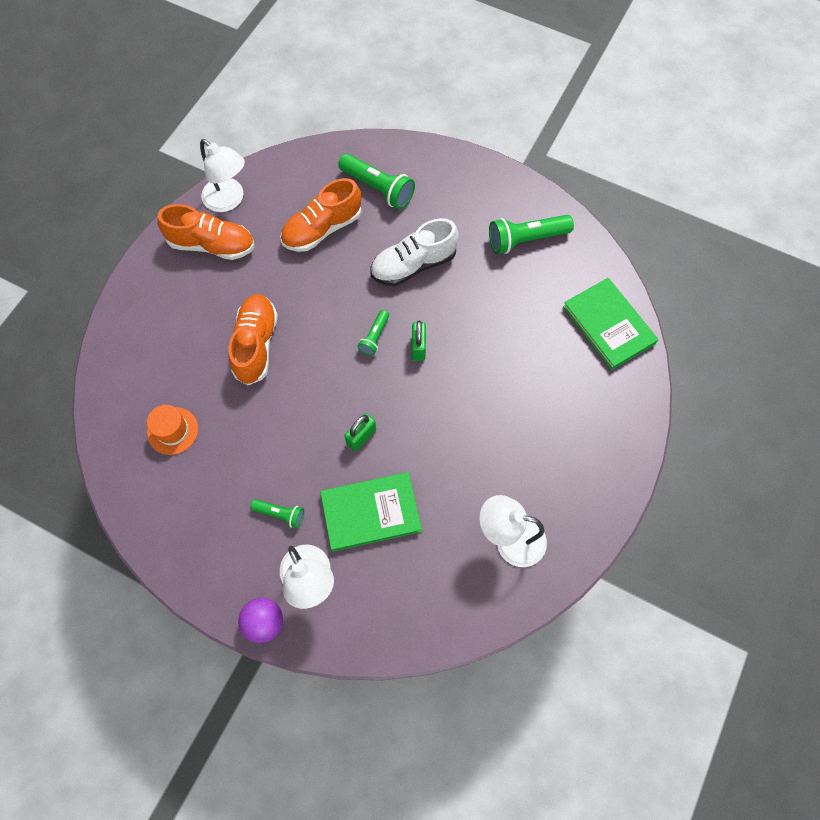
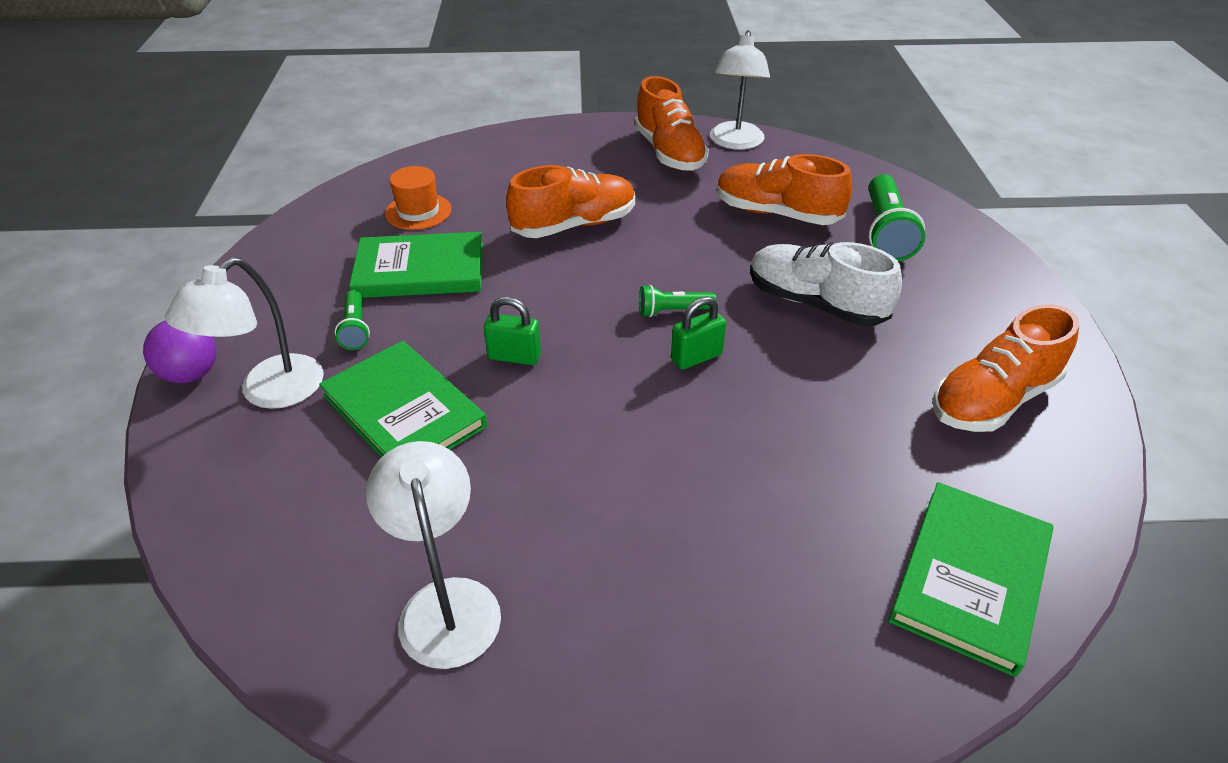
camera: 60 degrees right, 25 degrees down
(243, 455) = (420, 270): none -> green book
(526, 240) = (992, 400): green flashlight -> orange shoe

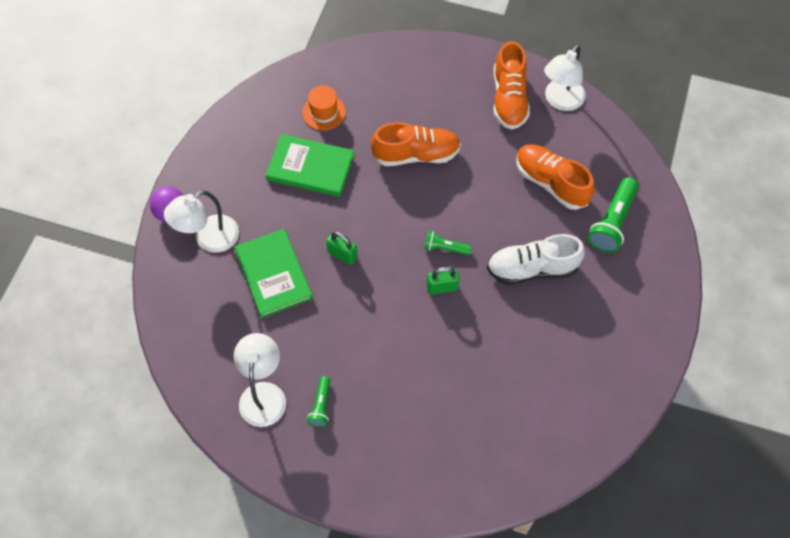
camera: 20 degrees right, 20 degrees up
(356, 329) = (263, 206): green flashlight -> green flashlight (321, 406)
(815, 303) = (532, 269): white shoe -> white shoe turned 60 degrees counterclockwise
(970, 577) = (508, 465): green book -> none
(992, 400) = (591, 371): orange shoe -> none

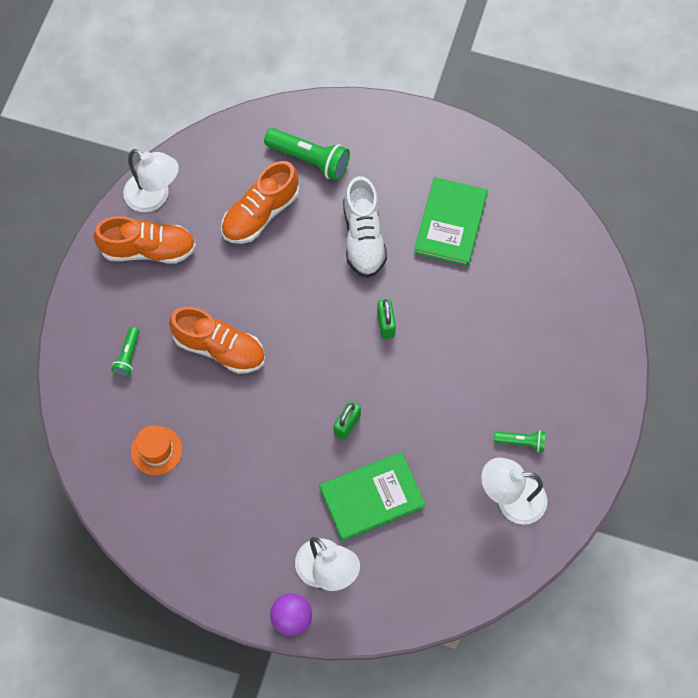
camera: 90 degrees left, 5 degrees up
(310, 167) = (233, 463): green book -> green book (450, 223)
(416, 155) = (220, 348): orange shoe -> orange shoe turned 120 degrees clockwise
(444, 248) = (339, 321): green flashlight -> green flashlight (128, 356)

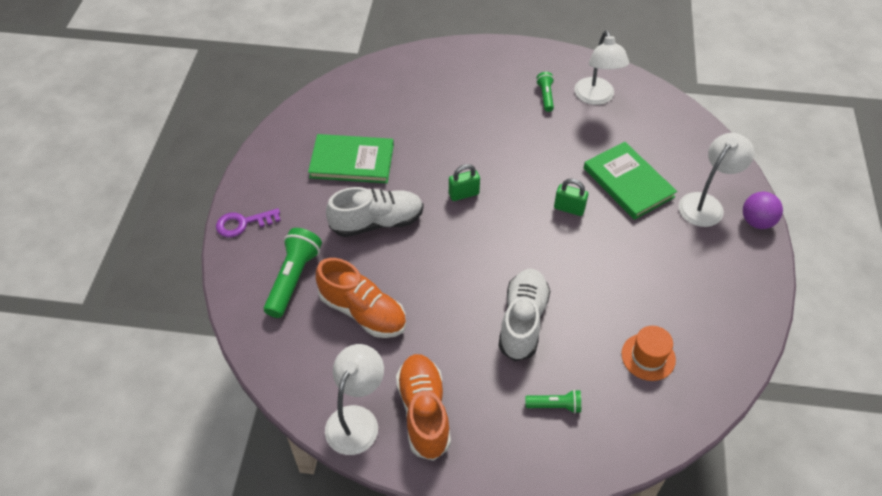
camera: 100 degrees left, 15 degrees down
(220, 348) = (522, 321): orange shoe -> white shoe
(384, 120) = (243, 223): none -> purple key

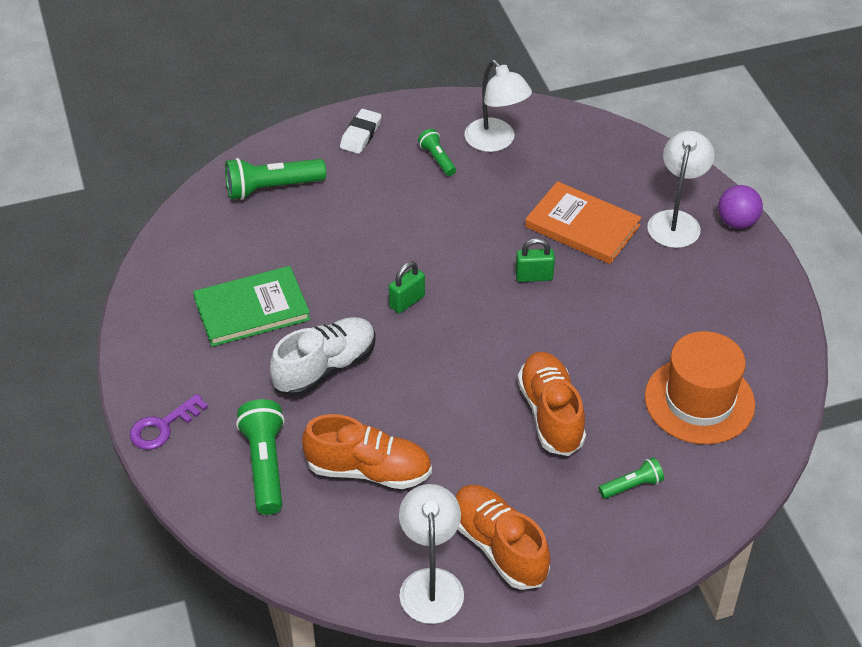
camera: 25 degrees left, 5 degrees down
(416, 80) = (272, 188): none -> green flashlight
(500, 62) = (360, 135): none -> white eraser
(522, 321) = (551, 414): white shoe -> orange shoe
(628, 182) = (582, 226): green book -> orange book
(648, 357) = (699, 400): orange hat -> orange hat, size x1.77

